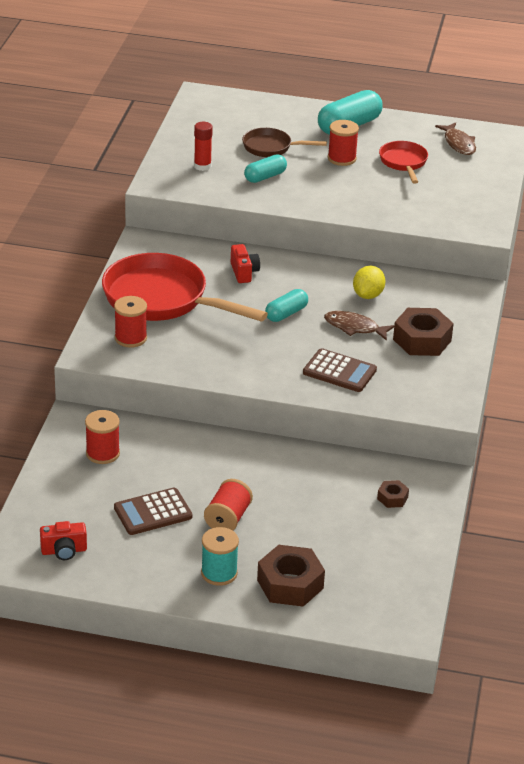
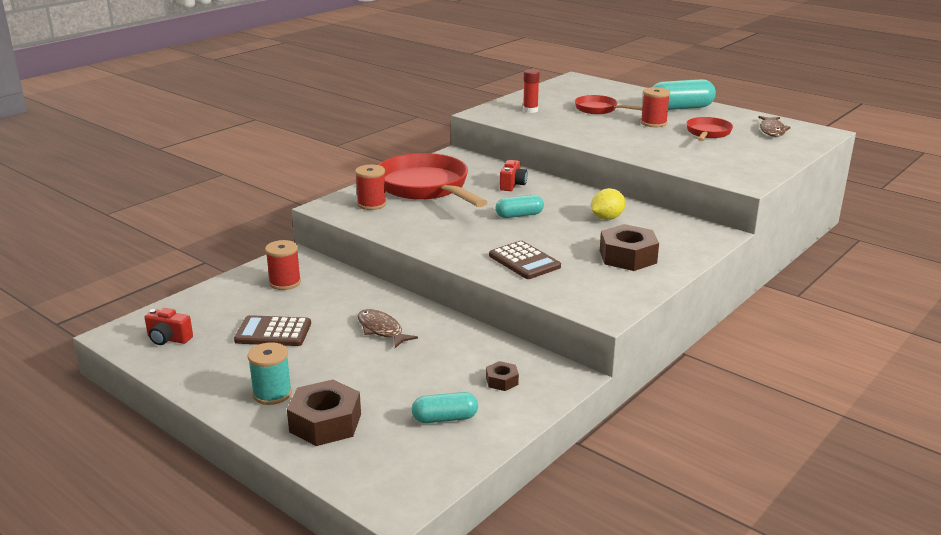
camera: 30 degrees right, 10 degrees down
(228, 518) = (330, 354): red spool -> none
(265, 177) = (575, 123): turquoise capsule -> turquoise capsule (445, 418)
(271, 147) = (599, 109): brown pan -> red pan
(354, 327) = (571, 236): brown fish -> brown fish (381, 330)

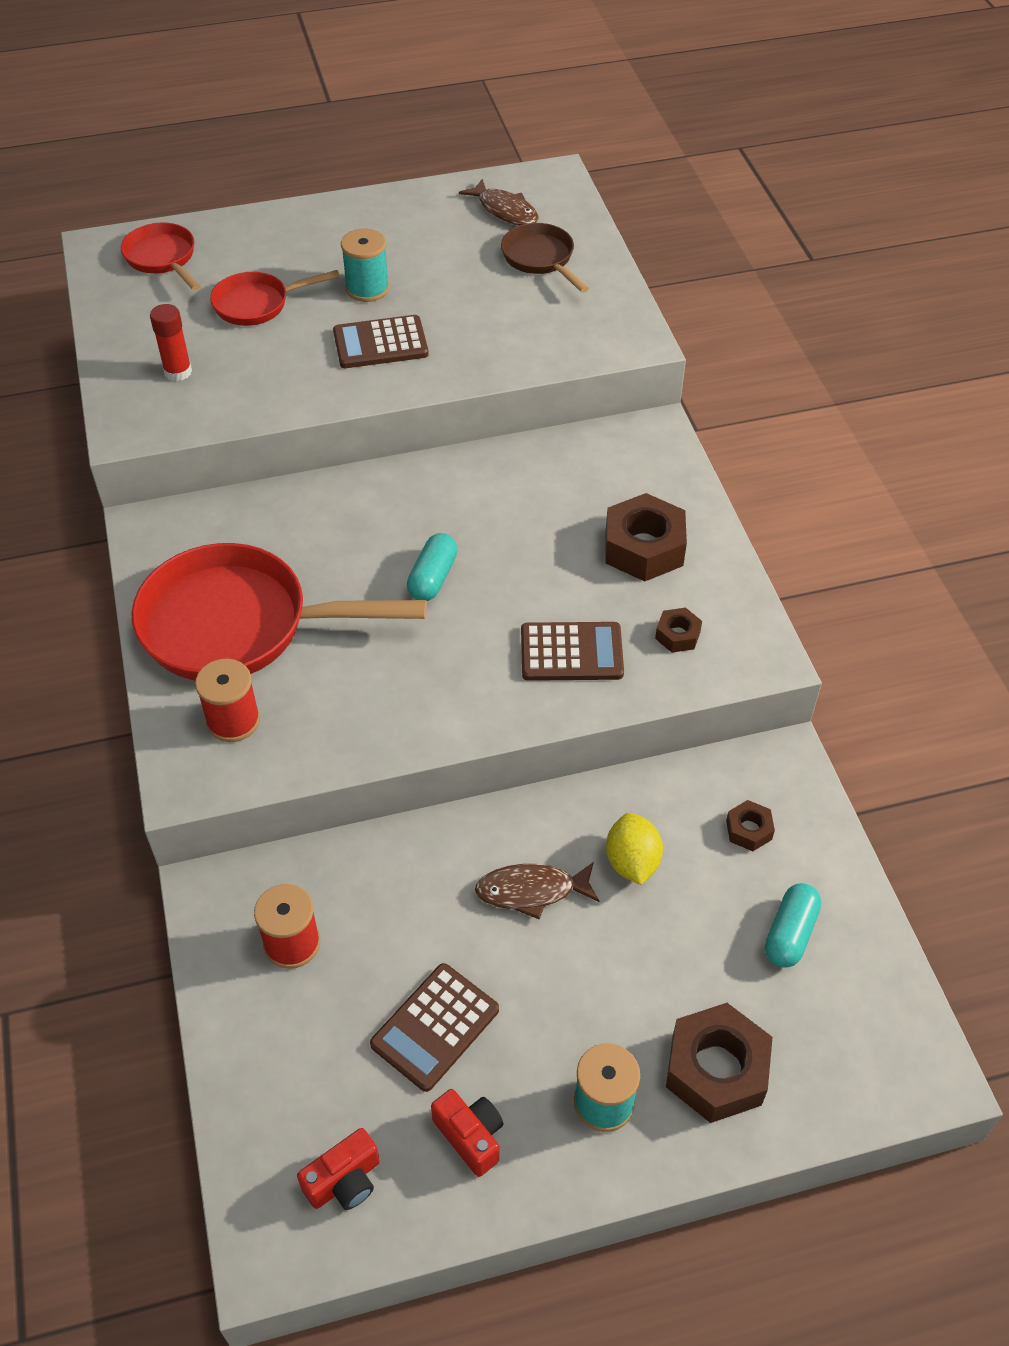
camera: 55 degrees left, 25 degrees up
(512, 185) = (328, 527): red camera -> red camera (470, 1136)
(581, 284) = (677, 635): none -> brown nut
(607, 218) = (523, 499): yellow lemon -> yellow lemon (632, 862)
(623, 136) = (380, 343): none -> brown calculator
(653, 123) = (367, 288): red spool -> turquoise spool
(680, 108) = (342, 230): turquoise capsule -> none
(707, 133) = (454, 266): red pan -> red pan (163, 259)
(755, 147) = (540, 259): none -> brown pan

